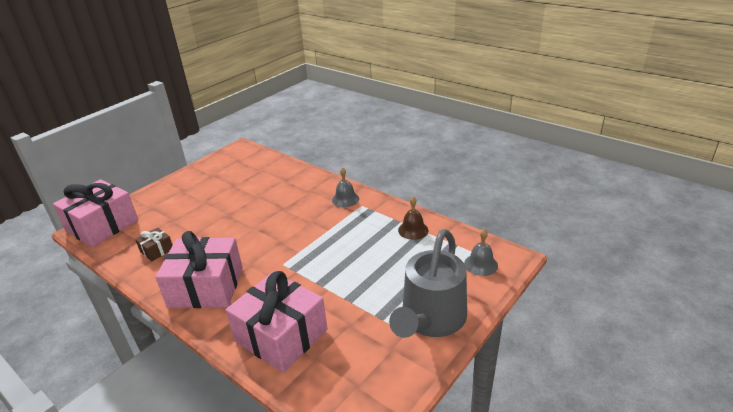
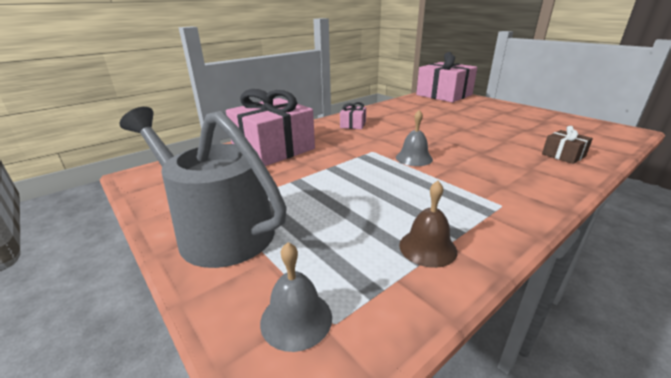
camera: 100 degrees right, 5 degrees down
(157, 250) = (408, 109): brown gift -> brown gift (563, 155)
(206, 287) = (353, 124): pink gift -> pink gift, size x0.45
(345, 199) = (517, 192): grey bell -> grey bell (414, 158)

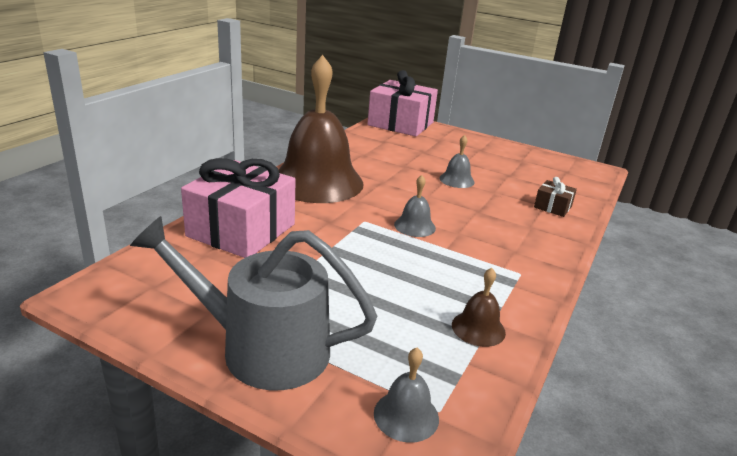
camera: 25 degrees left, 0 degrees up
(353, 124) = (317, 181): pink gift -> brown bell
(472, 130) = (456, 180): none -> grey bell

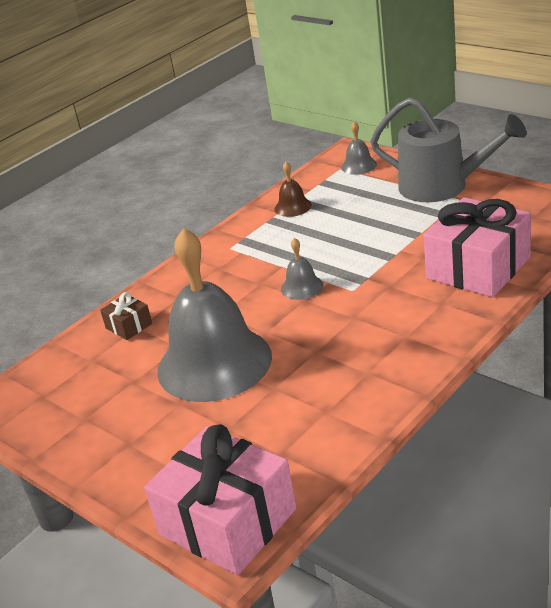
camera: 160 degrees left, 5 degrees up
(317, 181) = (400, 343): brown bell -> none
(456, 180) = (214, 363): grey bell -> grey bell, size x2.49

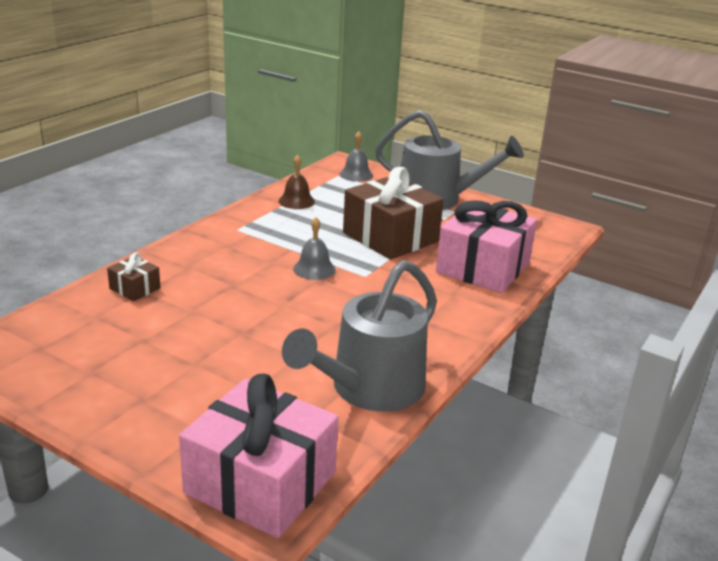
camera: 15 degrees left, 5 degrees down
(214, 363) = (230, 329): grey bell -> none
(341, 418) = (370, 389): none -> grey watering can
(385, 240) = (390, 237): none -> brown gift

